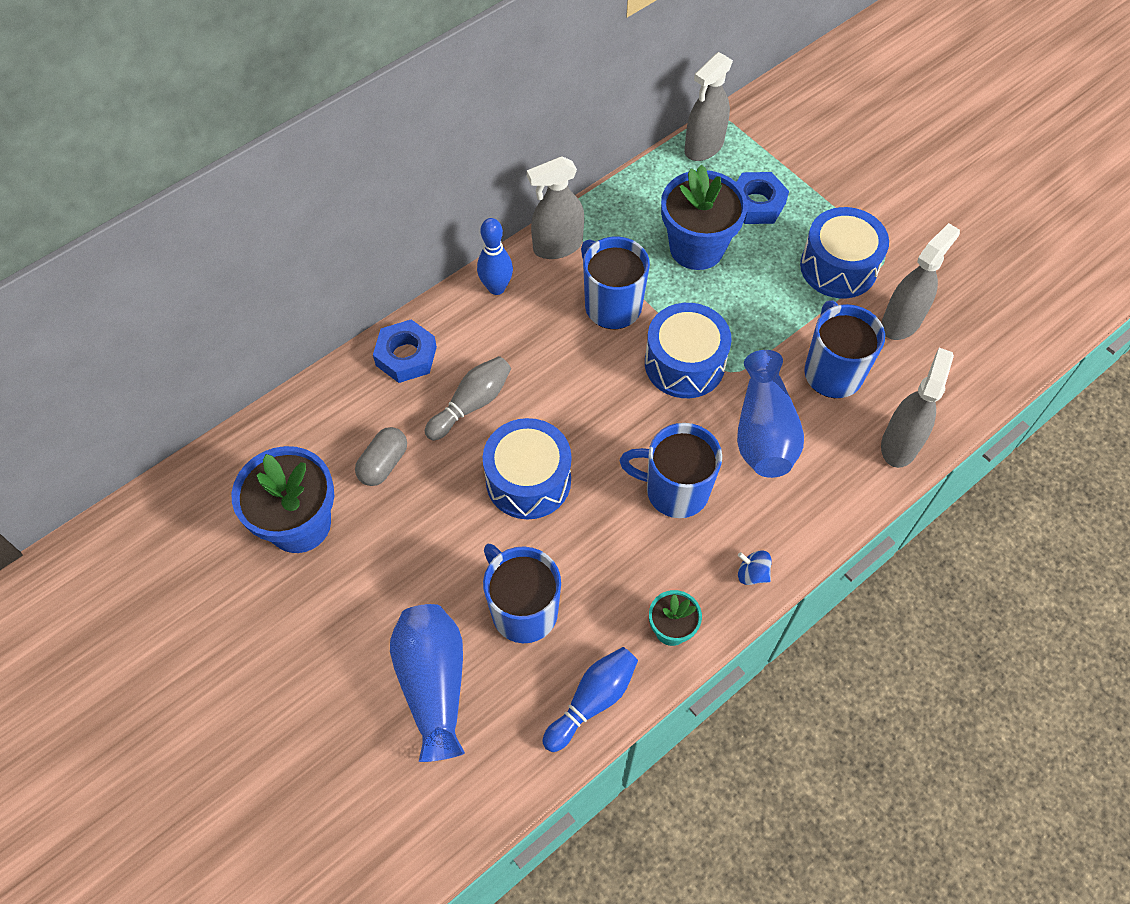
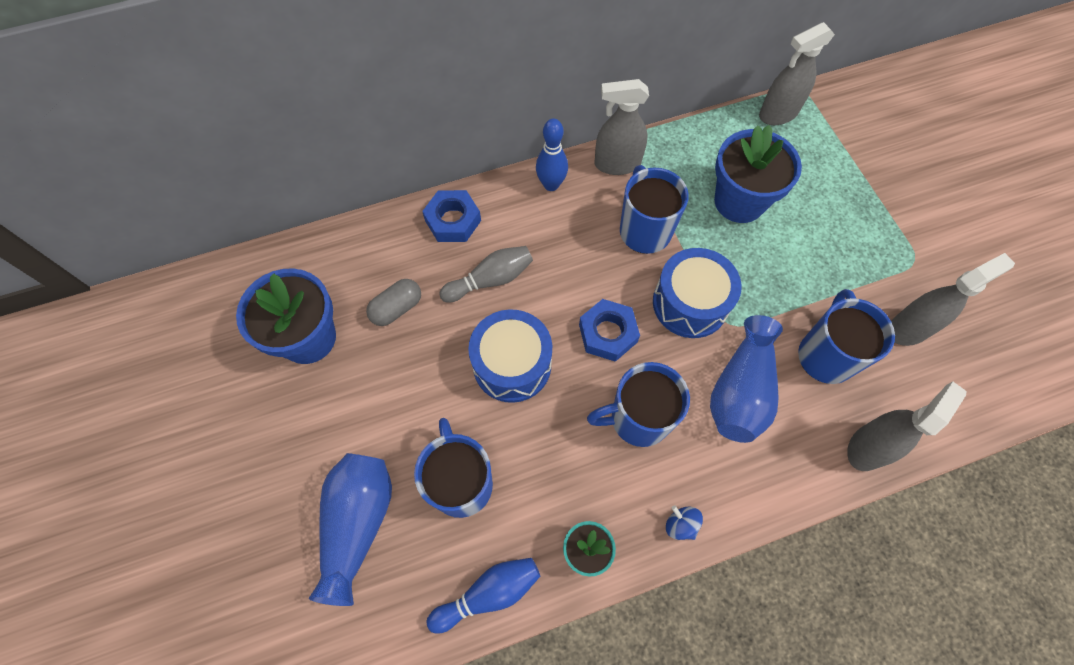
camera: 20 degrees right, 5 degrees up
(674, 490) = (638, 419): blue mug -> blue mug turned 45 degrees counterclockwise
(756, 204) = (808, 177): blue nut -> blue nut (607, 333)
(838, 267) = (865, 258): blue drum -> none

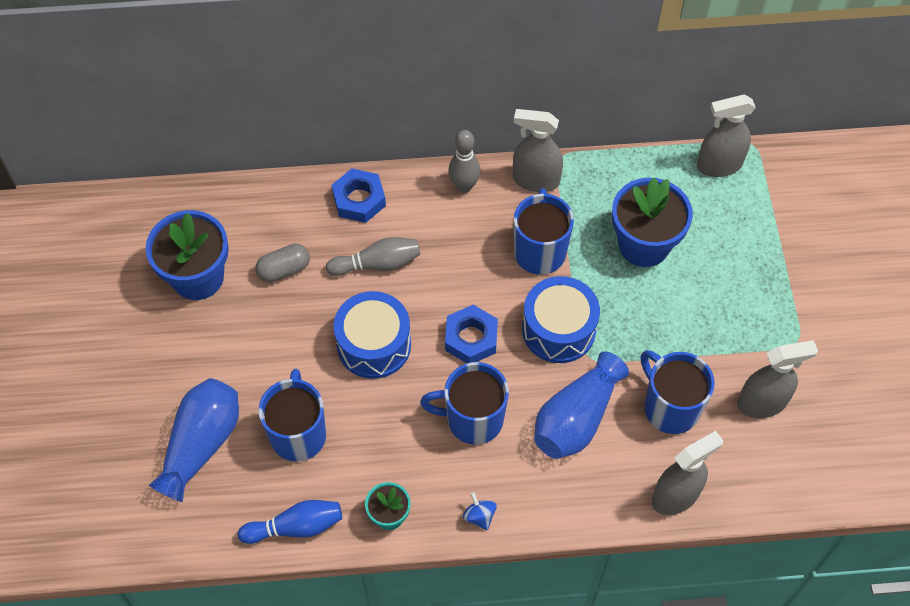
camera: 15 degrees right, 5 degrees down
(551, 185) = (464, 186): blue bowling pin -> grey bowling pin
(825, 355) = (670, 407): blue mug -> blue mug turned 60 degrees counterclockwise

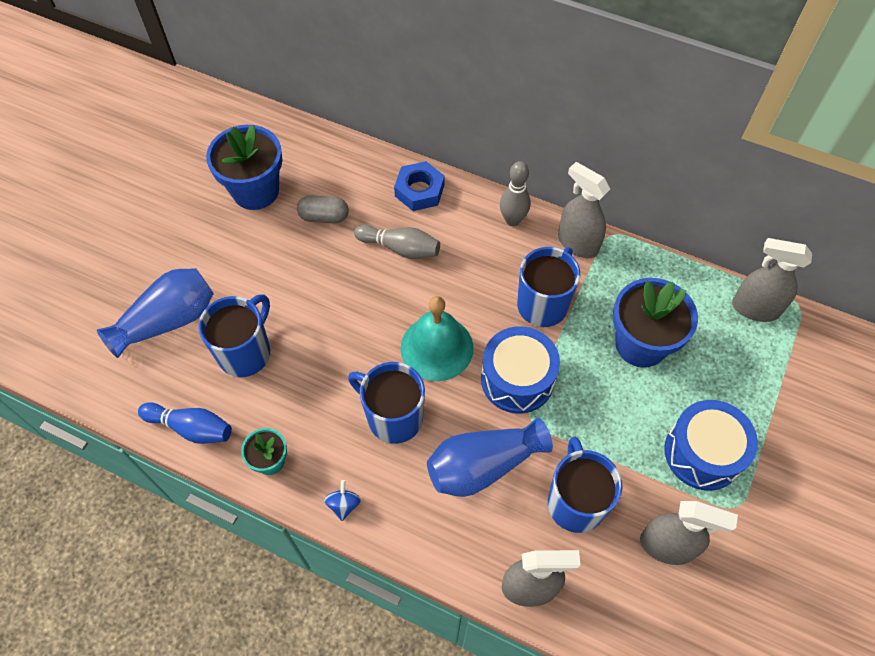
camera: 30 degrees right, 0 degrees up
(374, 345) = (353, 311): blue drum -> blue drum (703, 453)
(471, 338) = (437, 348): blue nut -> turquoise bell

